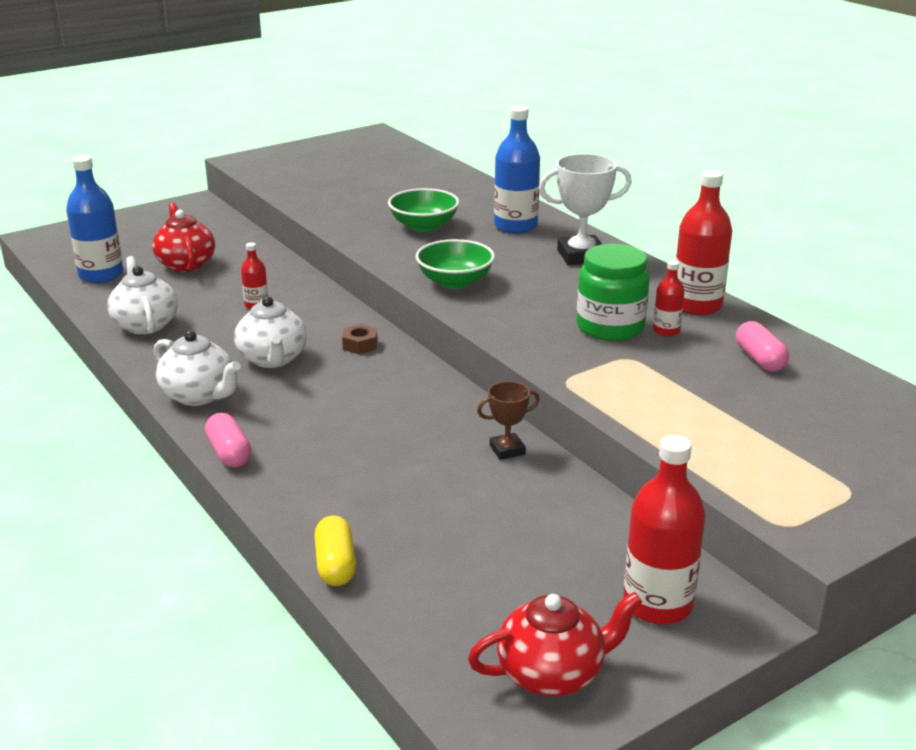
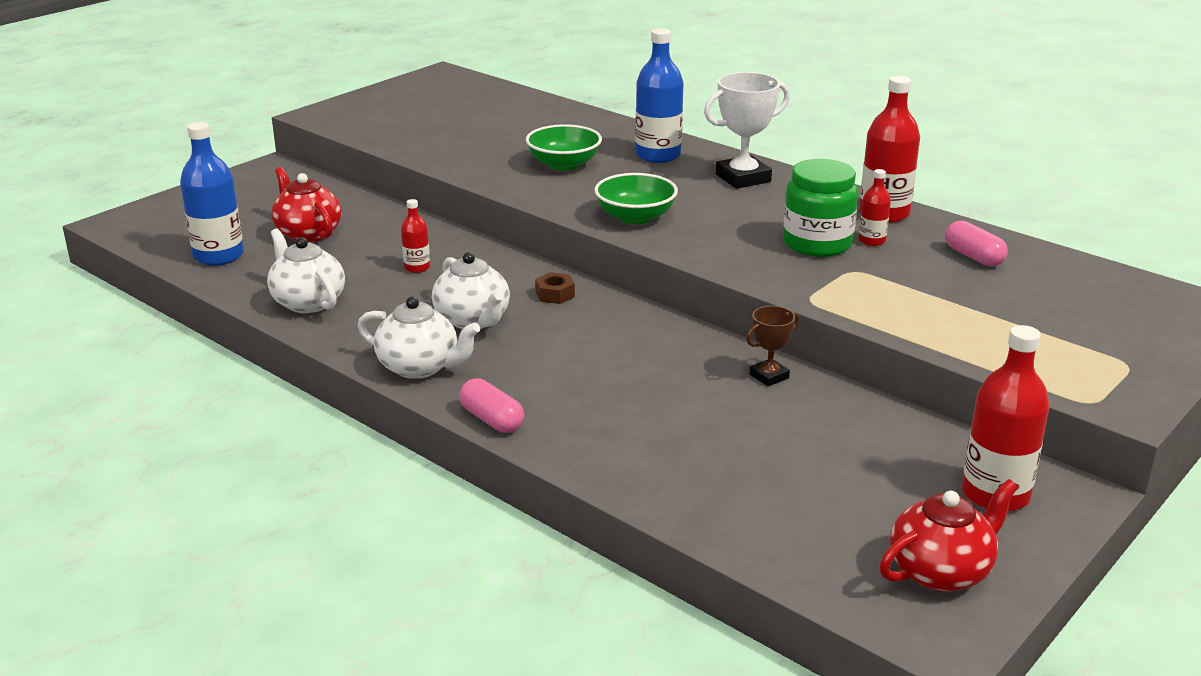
camera: 15 degrees left, 0 degrees up
(335, 564) = (674, 509): yellow capsule -> none

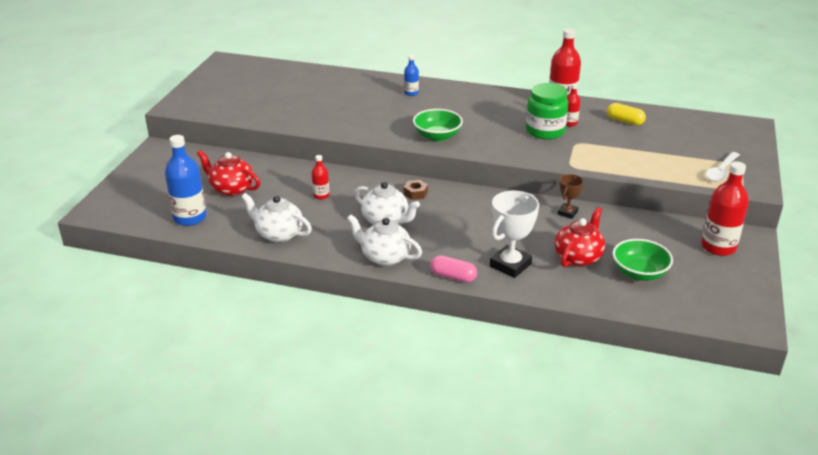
camera: 25 degrees left, 5 degrees up
(420, 367) = (384, 257): white teapot -> white teapot turned 150 degrees counterclockwise
(564, 164) = (364, 110): green bowl -> green bowl (639, 273)
(658, 155) = (411, 93): blue bottle -> blue bottle, size x0.52
(743, 178) = (471, 98): white trophy -> white trophy (510, 265)
(941, 571) = (727, 292): red teapot -> red teapot (578, 257)
(973, 257) = (625, 121): pink capsule -> yellow capsule
(1080, 367) = (721, 171): none -> white spoon

